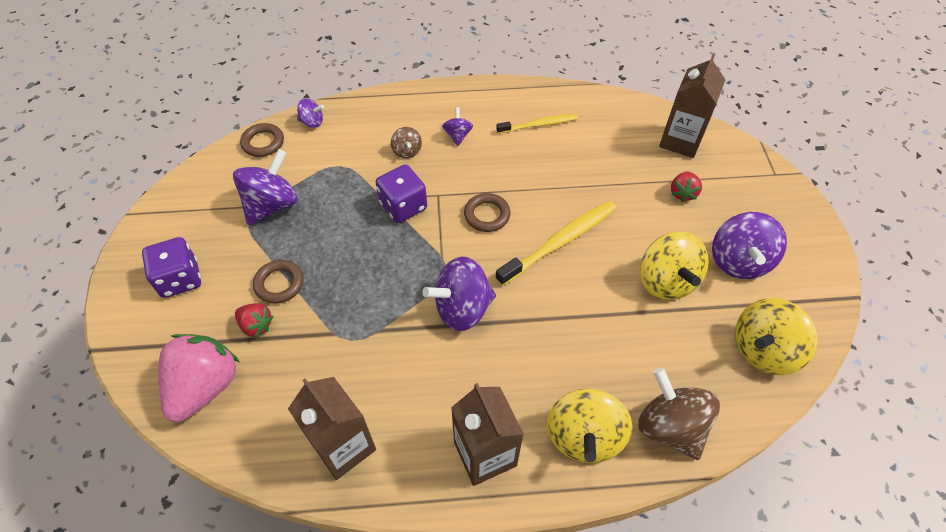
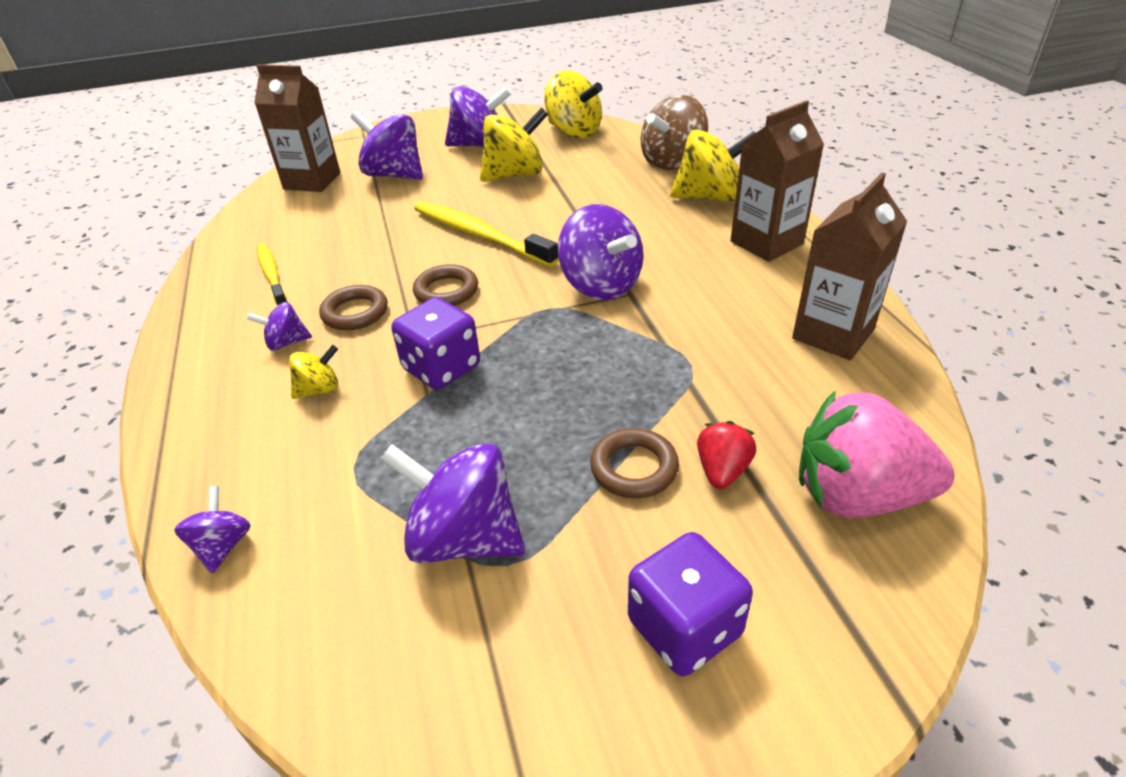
camera: 100 degrees left, 15 degrees down
(263, 143) = (280, 619): brown ring -> brown ring (355, 312)
(407, 151) = (319, 389): brown spinning top -> yellow spinning top
(682, 193) = (394, 175): red strawberry -> purple spinning top

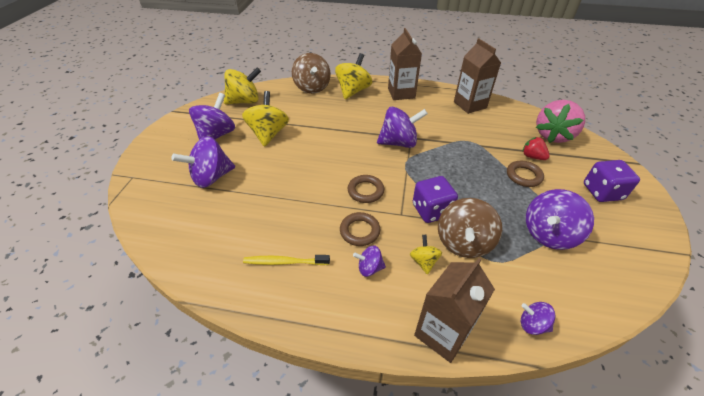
camera: 65 degrees left, 5 degrees up
(286, 343) = (369, 268): purple spinning top -> purple spinning top turned 75 degrees clockwise
(312, 181) = (172, 217): brown carton -> brown carton (442, 333)
(381, 422) = (463, 242): none -> brown spinning top
(479, 235) = (320, 164): yellow toothbrush -> none

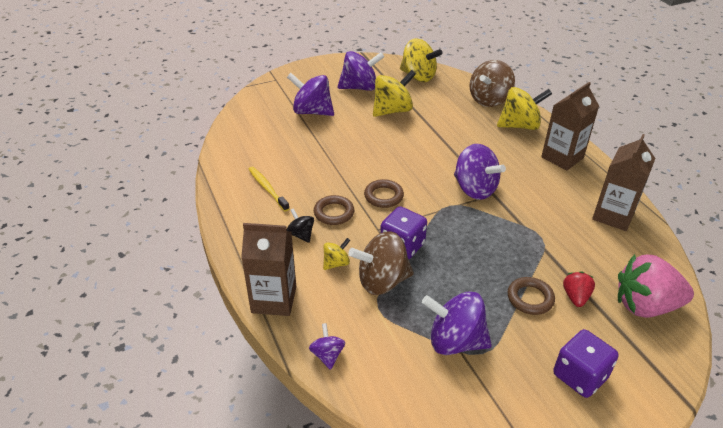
camera: 55 degrees right, 5 degrees down
(369, 268) = (301, 234): purple spinning top -> black spinning top

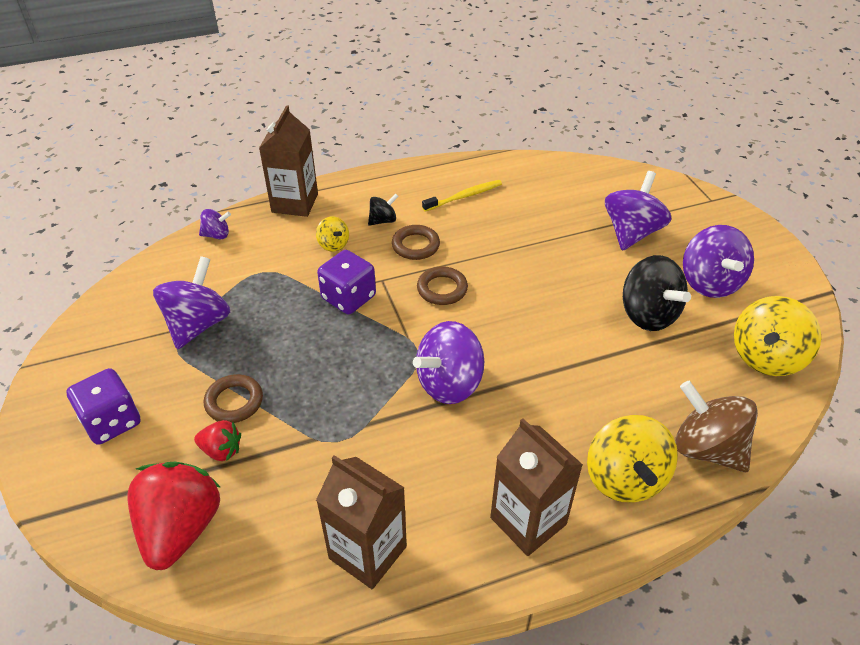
camera: 95 degrees right, 5 degrees up
(382, 281) = (298, 277): brown spinning top -> none
(392, 110) = (648, 314): yellow spinning top -> black spinning top
(645, 306) = (181, 528): pink strawberry -> red strawberry

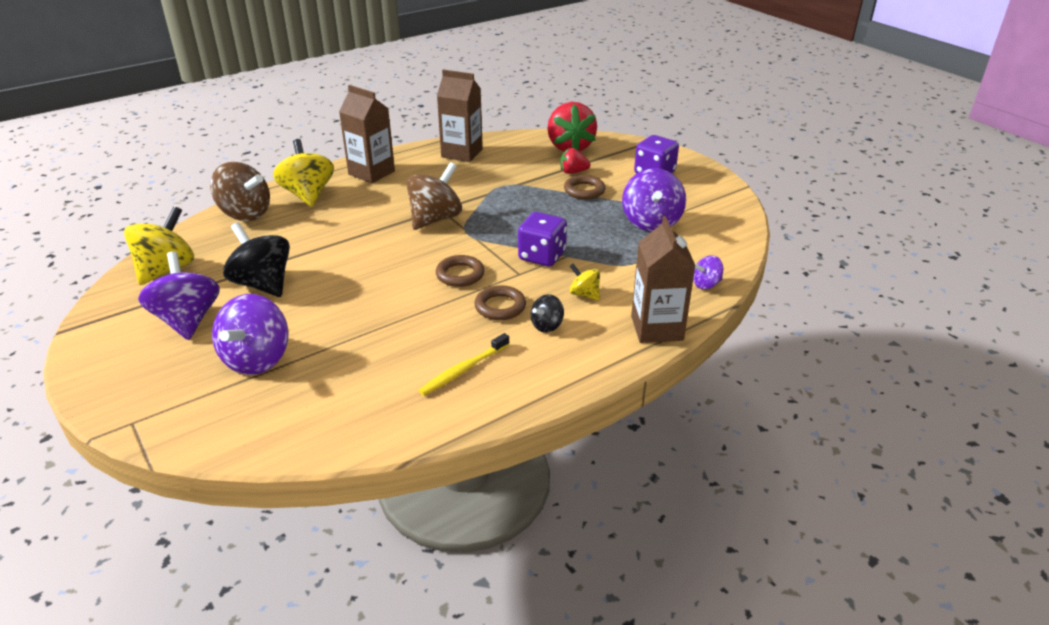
camera: 165 degrees right, 10 degrees down
(449, 383) = (435, 219): purple spinning top -> brown spinning top

